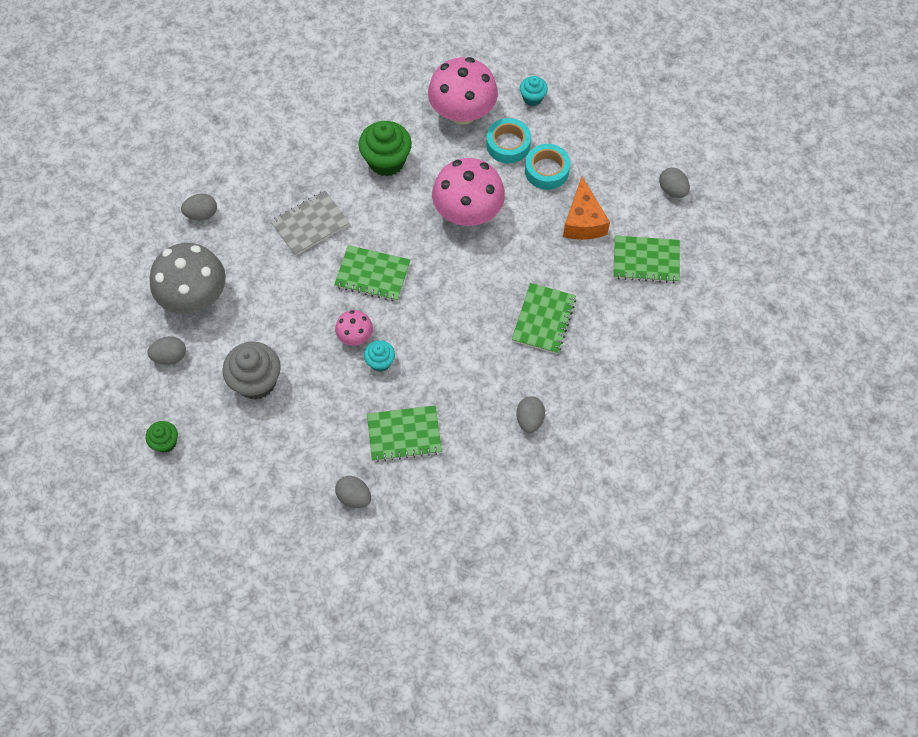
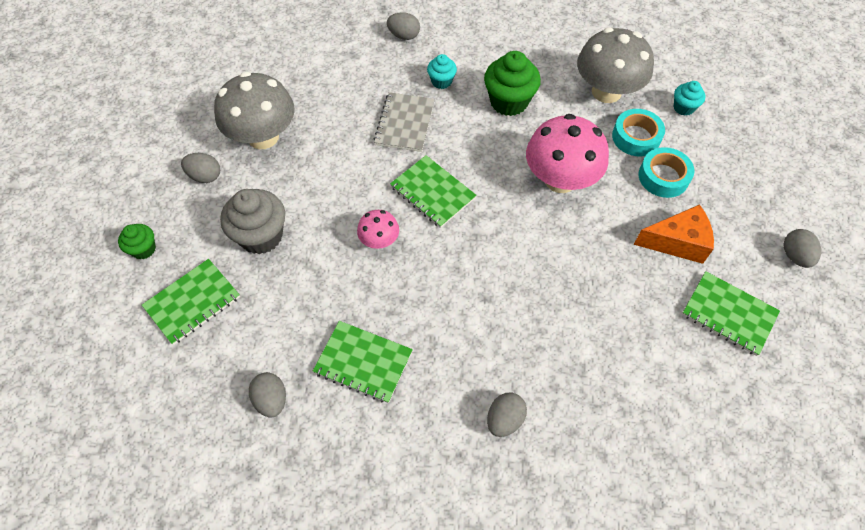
camera: 30 degrees right, 5 degrees down
(202, 214) = (318, 74): grey egg -> grey egg (404, 36)
(310, 224) = (405, 123): grey notebook -> grey notebook turned 75 degrees counterclockwise
(380, 362) = (387, 277): turquoise cupcake -> turquoise cupcake (441, 81)
(462, 112) = (606, 92): pink mushroom -> grey mushroom
(543, 319) = (580, 319): green notebook -> green notebook (192, 302)
(583, 221) = (677, 242): orange cheese -> orange cheese turned 120 degrees counterclockwise

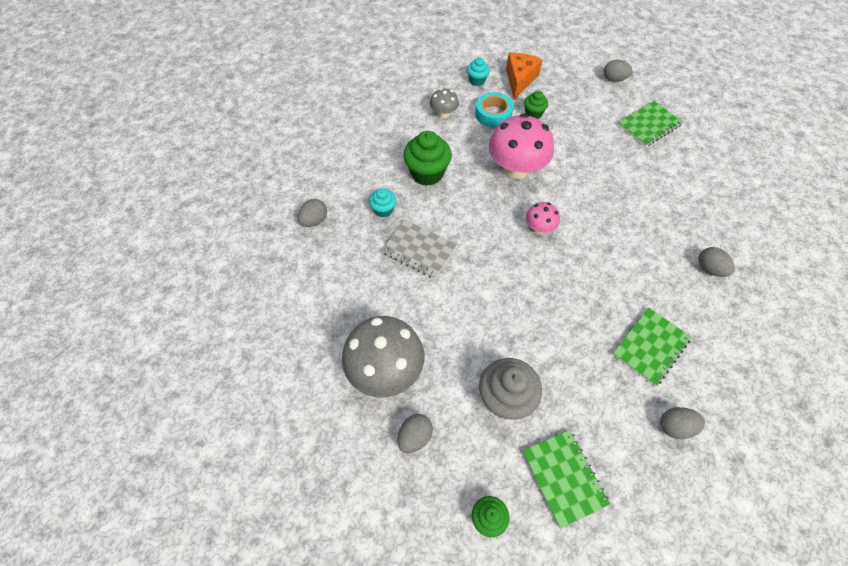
camera: 70 degrees left, 0 degrees up
(379, 240) = (537, 304): pink mushroom -> pink mushroom (539, 228)
(433, 192) = (500, 252): green notebook -> none
(606, 92) = (443, 114): grey mushroom -> grey mushroom, size x0.50
(663, 177) = (533, 114): turquoise tape -> green cupcake
(677, 242) = (588, 127): orange cheese -> orange cheese (519, 80)

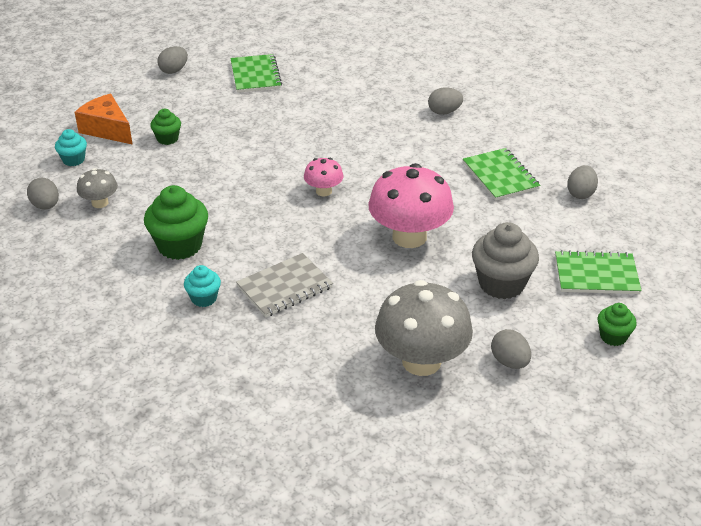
camera: 65 degrees left, 20 degrees down
(314, 220) = (169, 365): grey egg -> grey egg (46, 206)
(493, 114) = (139, 166): turquoise tape -> none
(516, 169) = (233, 178): pink mushroom -> pink mushroom (409, 237)

